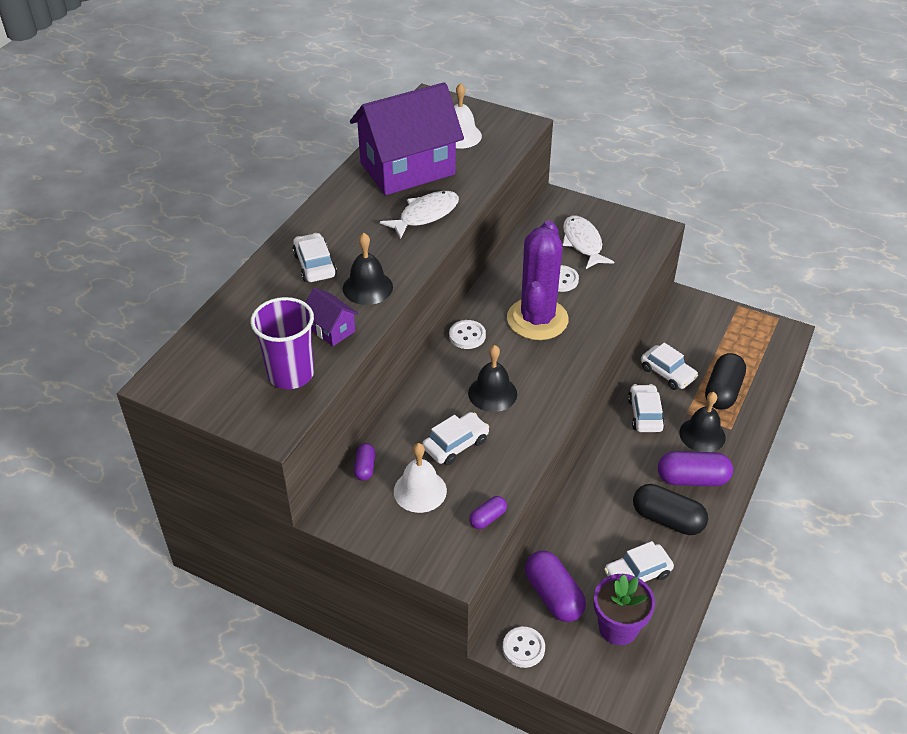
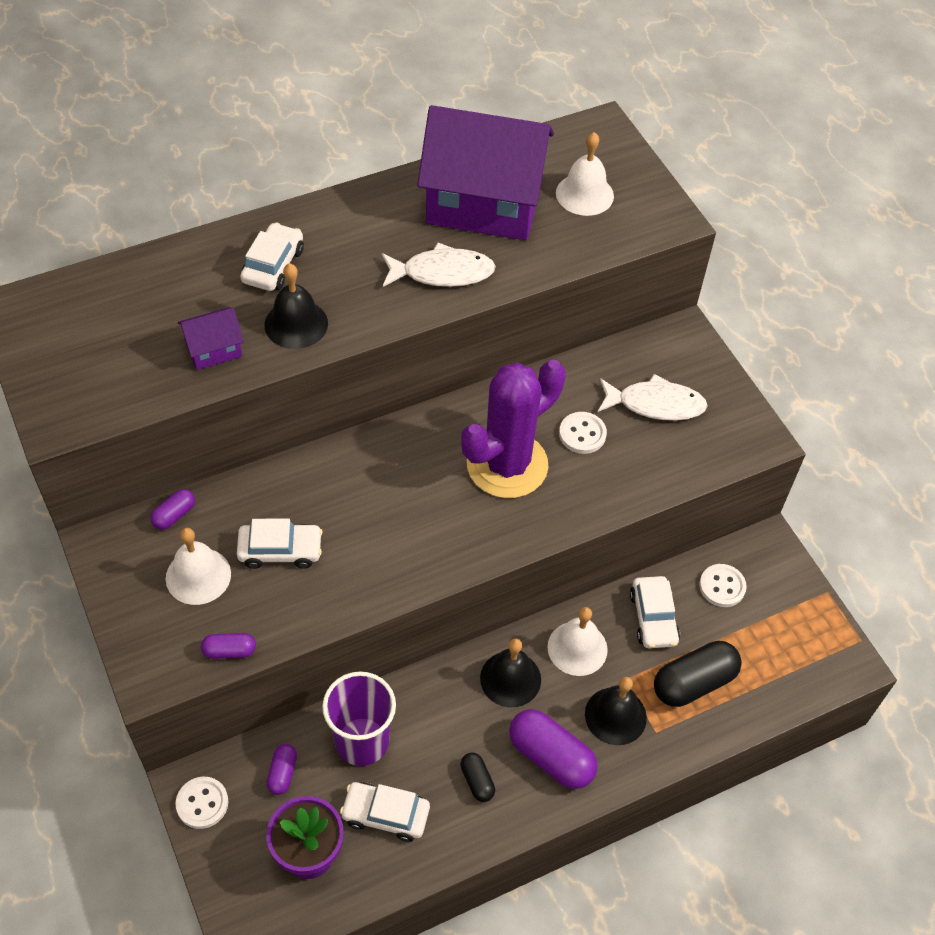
camera: 35 degrees right, 10 degrees up
(291, 374) = (129, 375): purple cup -> purple cup (362, 741)
(331, 329) = (214, 350): purple house -> purple house turned 75 degrees clockwise
(467, 336) = (415, 436): white button -> white button (722, 586)
(492, 393) = (373, 519): black bell -> black bell (510, 679)
(553, 595) = (282, 773): purple capsule -> purple capsule, size x0.52
(583, 243) = (655, 404): white fish -> white fish turned 75 degrees clockwise
(645, 414) = (577, 648): white car -> white bell
(667, 519) = (477, 781): black capsule -> black capsule, size x0.52

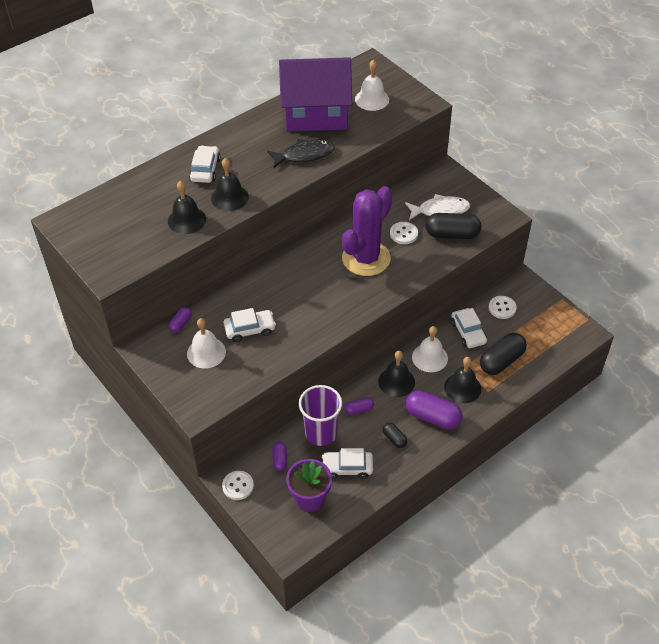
camera: 10 degrees left, 5 degrees down
(214, 350) = (186, 220): purple house -> black bell
(229, 651) = (238, 387): purple capsule -> purple capsule (359, 409)
(442, 273) = (305, 155): white fish -> black fish
(662, 453) = (452, 234): none -> black capsule

